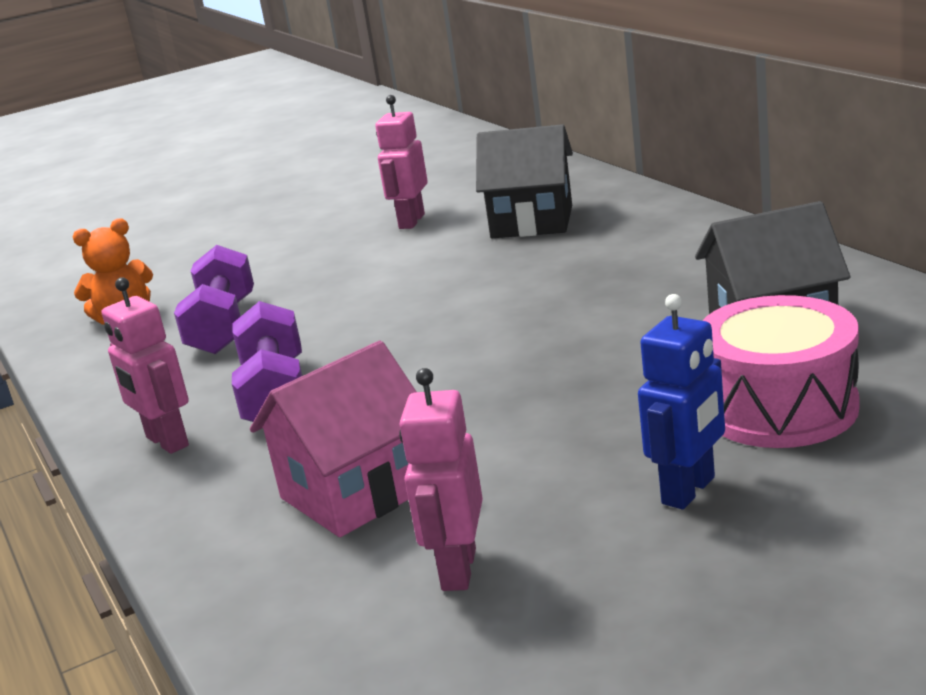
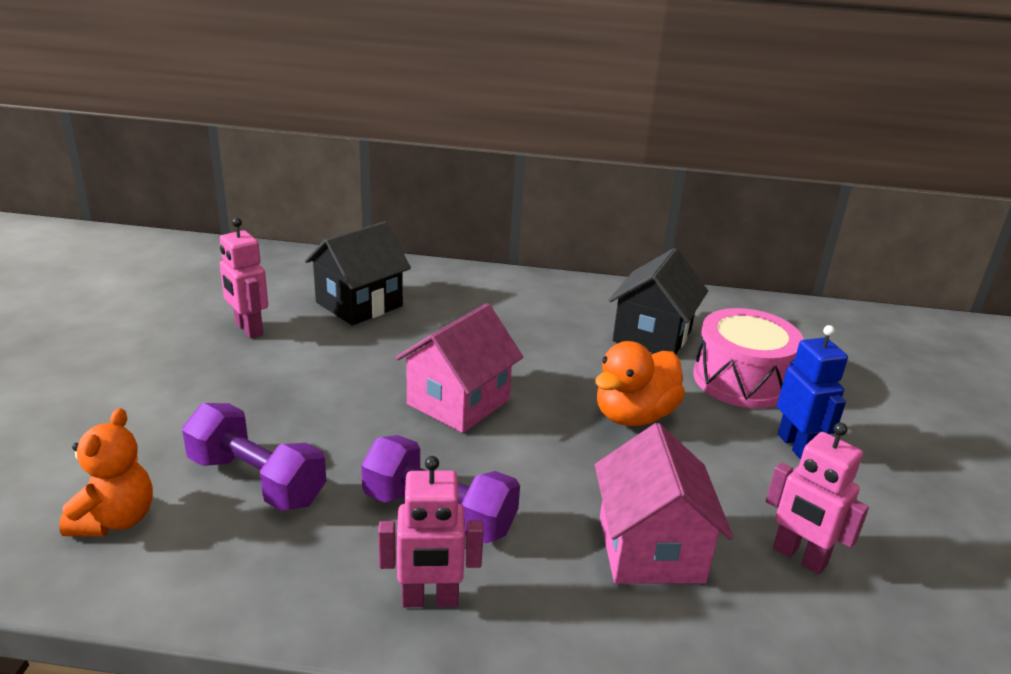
camera: 60 degrees left, 5 degrees up
(449, 324) = (458, 402): none -> pink house
(576, 393) = (634, 415): none -> orange duck

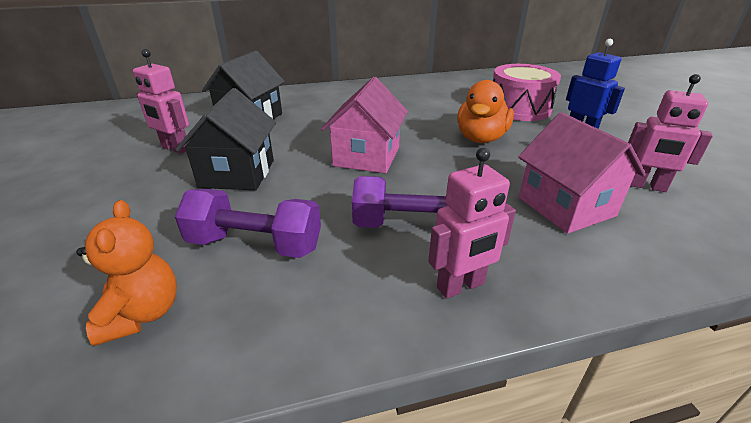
camera: 20 degrees left, 5 degrees up
(652, 336) = (450, 98): black house -> black house (237, 173)

